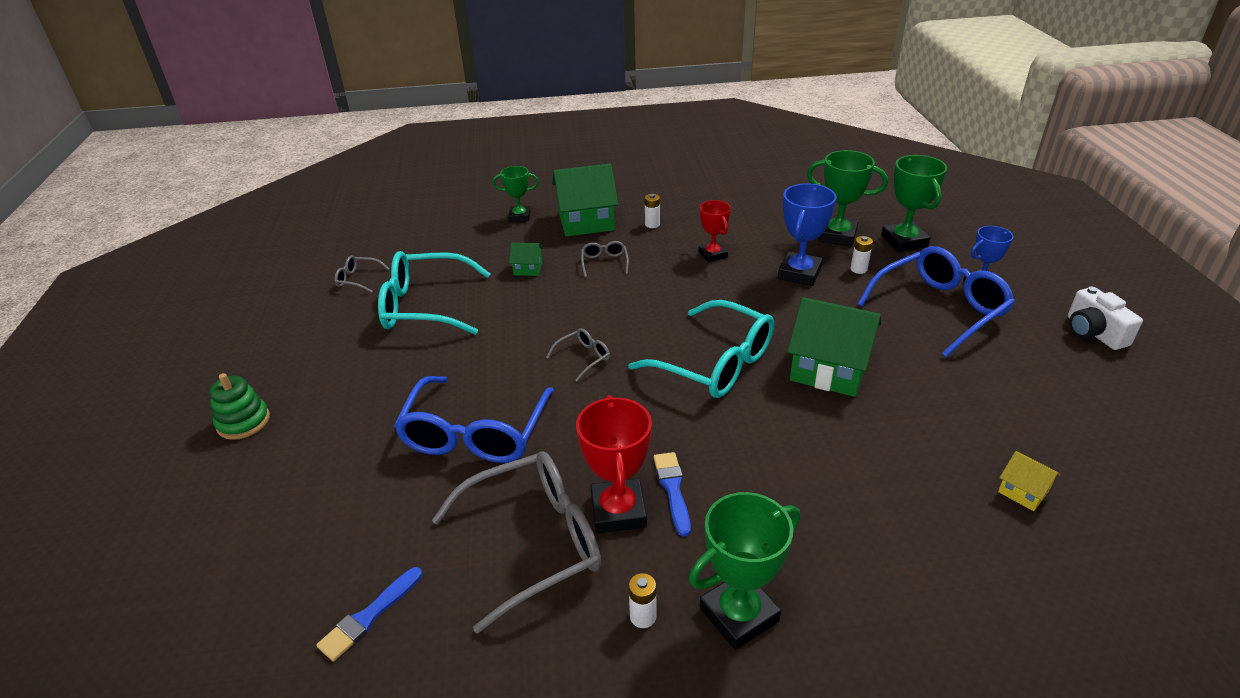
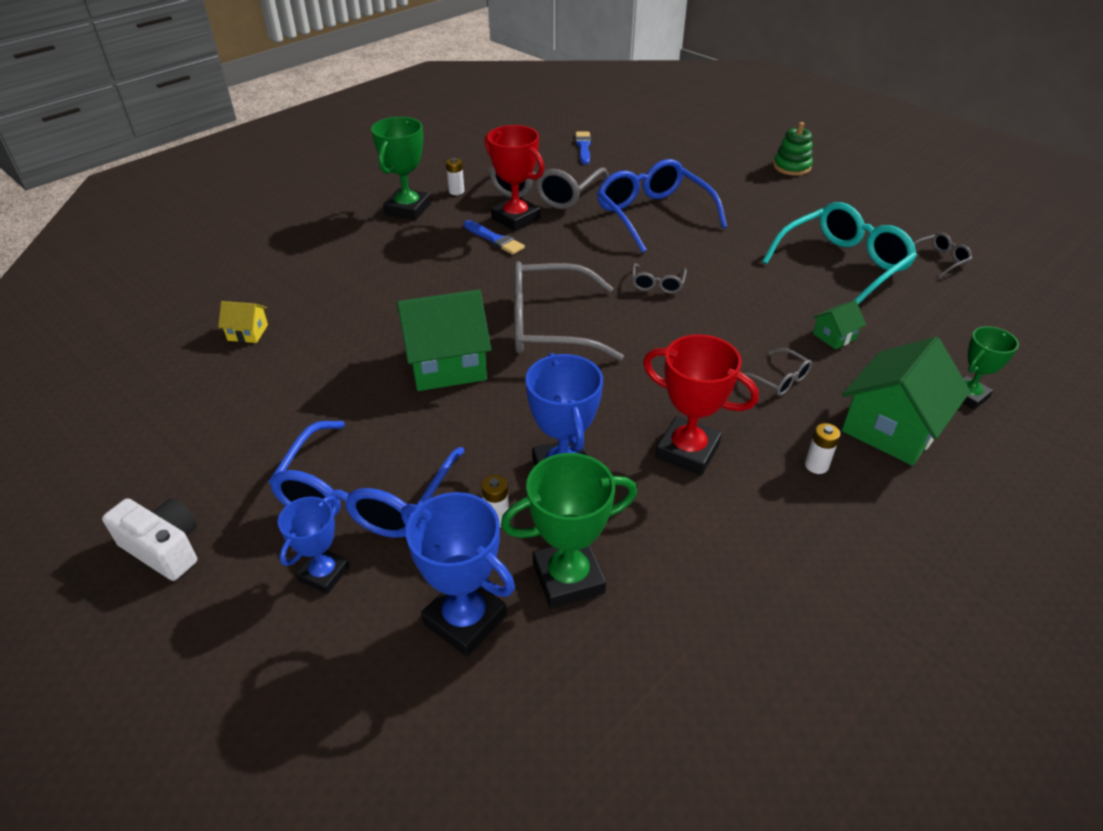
camera: 140 degrees right, 5 degrees up
(712, 255) = (687, 451): red trophy -> red trophy, size x1.57
(714, 363) = (550, 326): turquoise glasses -> grey glasses
(904, 241) = (465, 619): green trophy -> blue trophy

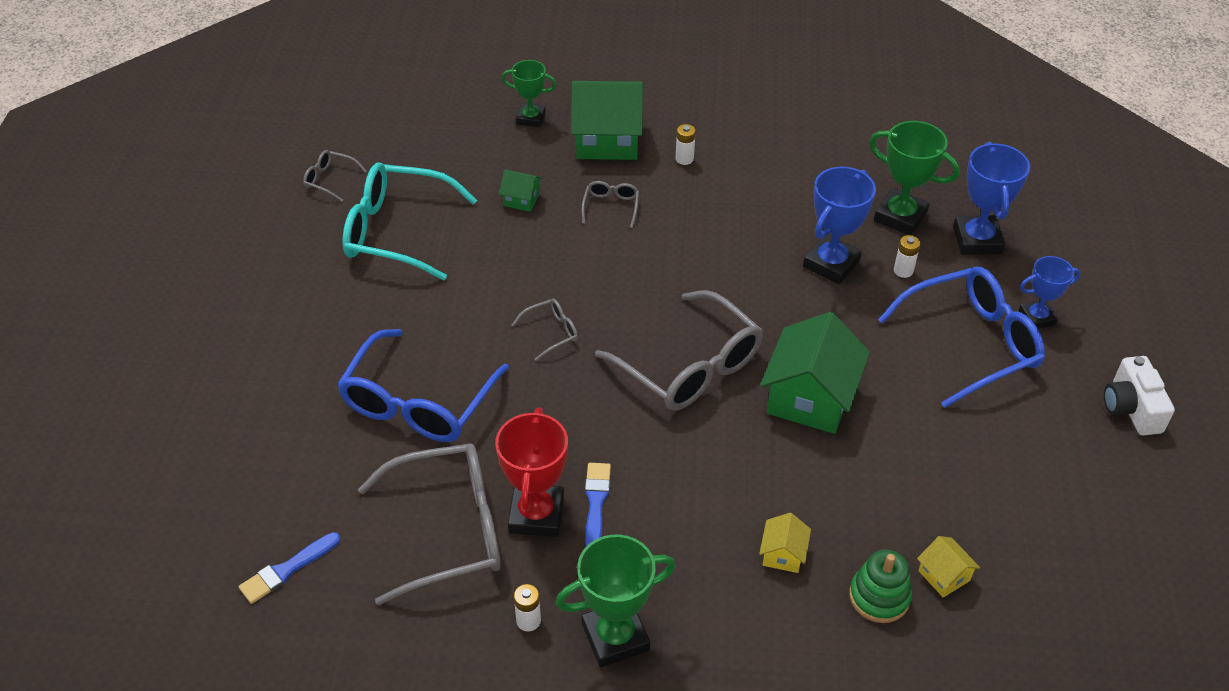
camera: 130 degrees left, 5 degrees up
(362, 282) = (783, 554): none -> yellow house
(447, 364) = (810, 398): green house -> green house turned 75 degrees clockwise
(687, 451) = (740, 218): red trophy -> none
(791, 167) = (192, 344): green stacking toy -> green stacking toy (879, 597)

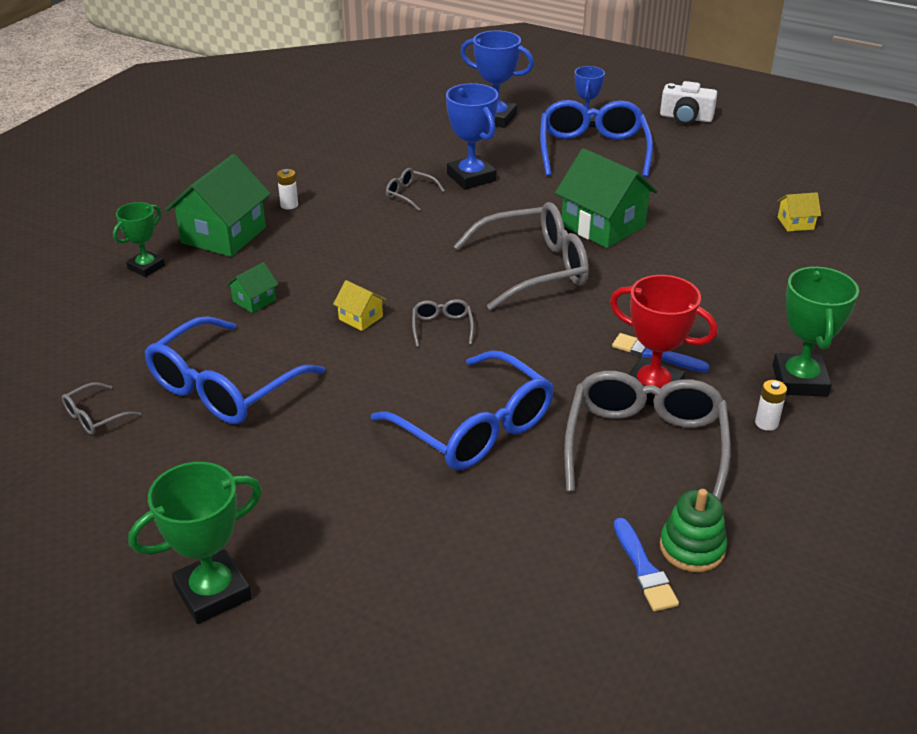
camera: 65 degrees left, 10 degrees down
(398, 232) = (225, 387): turquoise glasses -> blue glasses
(611, 207) = (312, 256): grey glasses -> grey glasses (410, 194)
(783, 554) = (749, 280): yellow house -> yellow house (360, 318)
(879, 597) = (804, 253): green stacking toy -> green stacking toy (692, 548)
(900, 216) = (446, 137): green trophy -> green trophy (213, 592)
(903, 271) = (502, 153): white battery -> none

